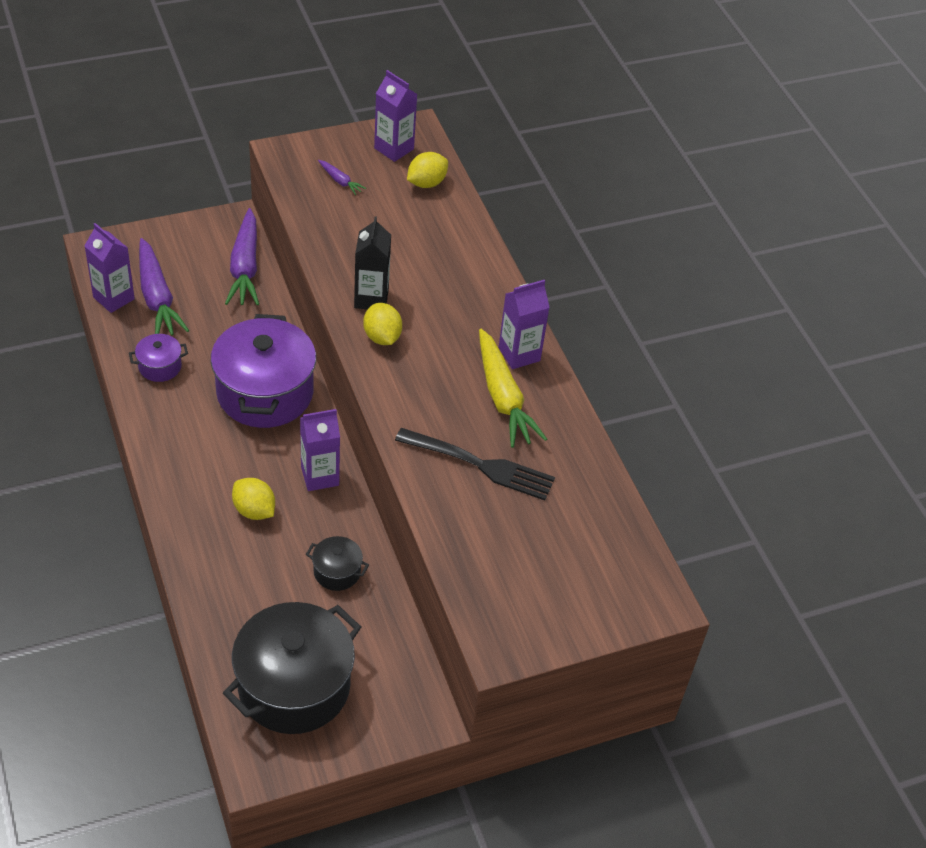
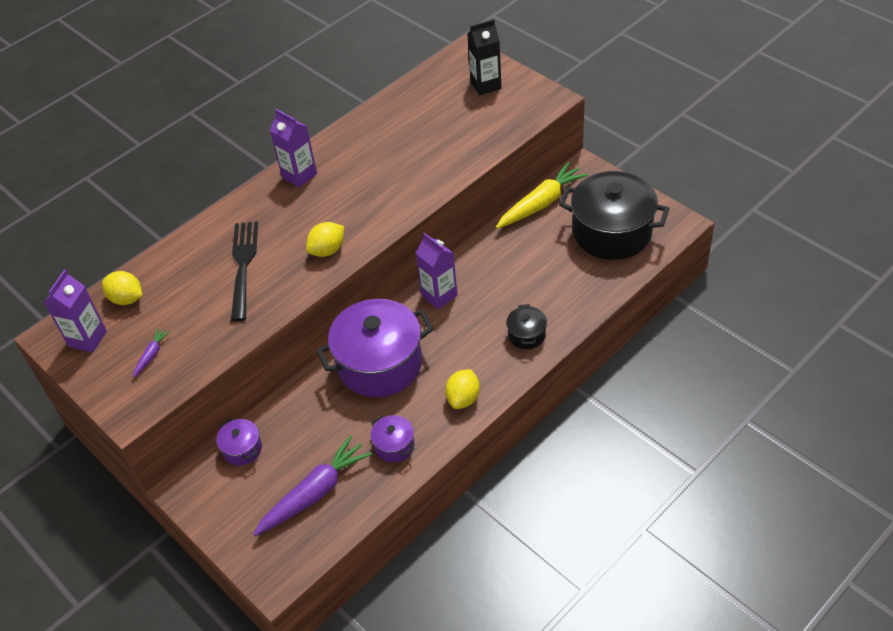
camera: 105 degrees left, 0 degrees up
(113, 298) = (334, 525): purple carton -> none
(245, 267) = (242, 449): purple carrot -> purple pot
(254, 510) = (494, 316): yellow lemon -> yellow lemon (463, 398)
(337, 572) = (513, 251): black pot -> black pot (526, 335)
(371, 298) = (289, 273): black carton -> black carton (486, 85)
(479, 465) = (416, 157): black fork -> black fork (243, 266)
(503, 397) = (347, 168): yellow carrot -> yellow carrot (541, 203)

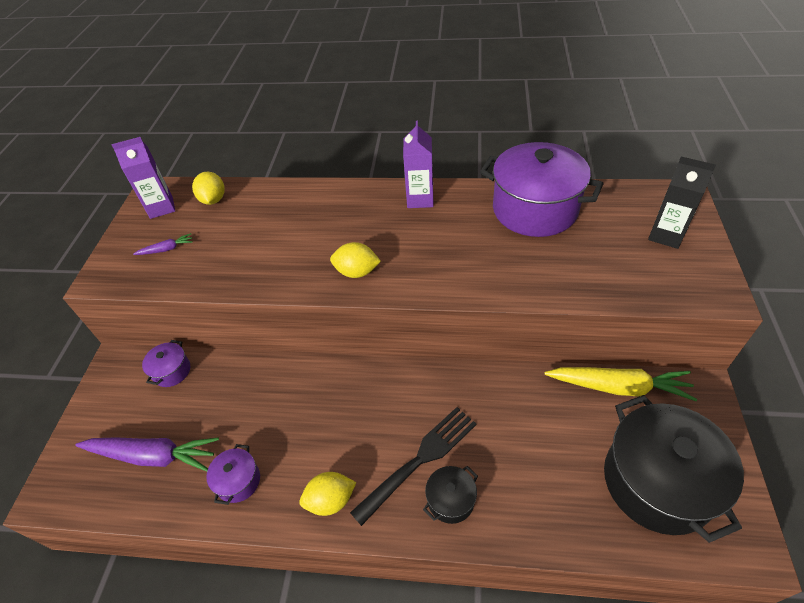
camera: 50 degrees right, 0 degrees up
(243, 266) = (295, 236): black fork -> black fork (419, 461)
(380, 364) = (320, 400): purple pot -> purple pot (535, 209)
(439, 295) = (431, 388): purple carton -> none

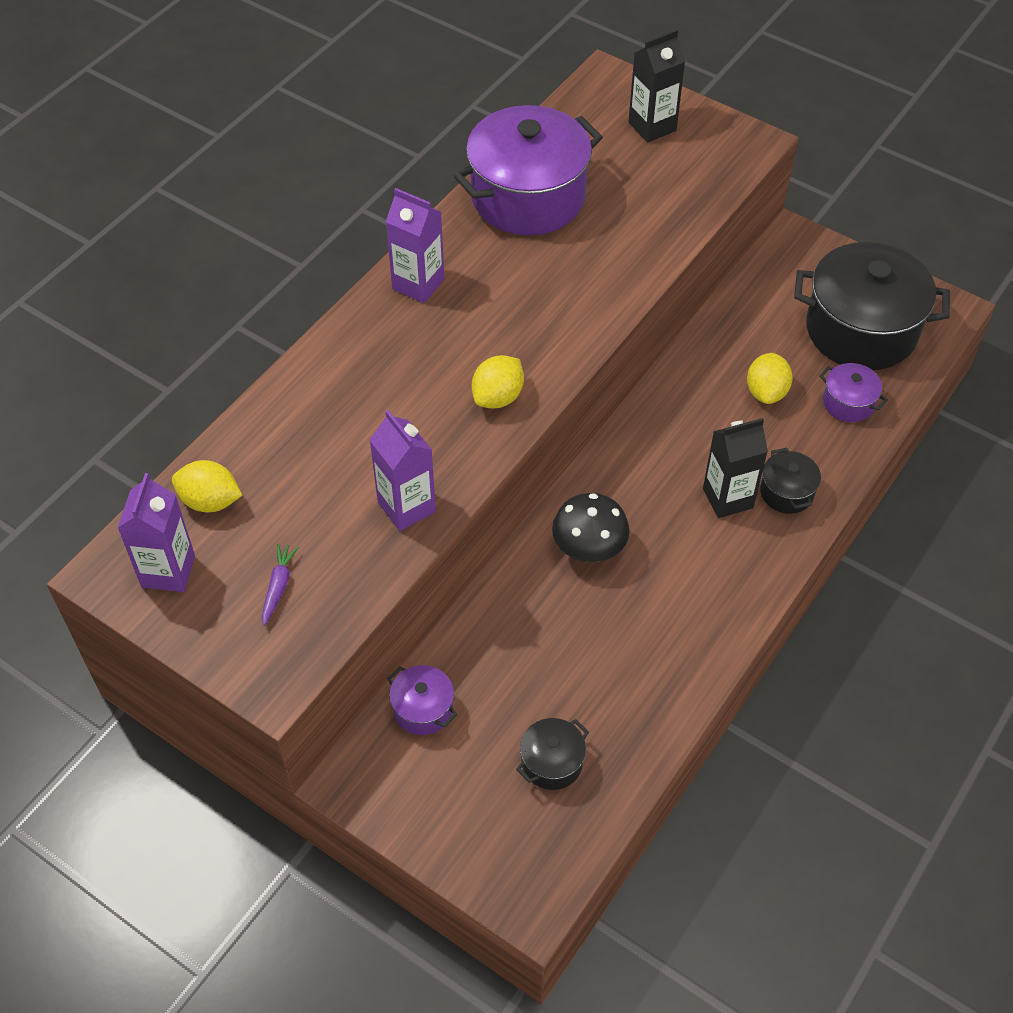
camera: 65 degrees left, 5 degrees up
(153, 456) = (552, 762): purple carrot -> black pot
(238, 481) = (646, 678): purple pot -> purple pot (848, 403)
(246, 272) = (406, 507): none -> purple carton
(328, 397) = (589, 548): none -> black mushroom
(330, 500) = (725, 596): yellow lemon -> yellow lemon (766, 392)
(419, 461) = (728, 498): black fork -> black carton
(619, 387) = (750, 294): yellow carrot -> none

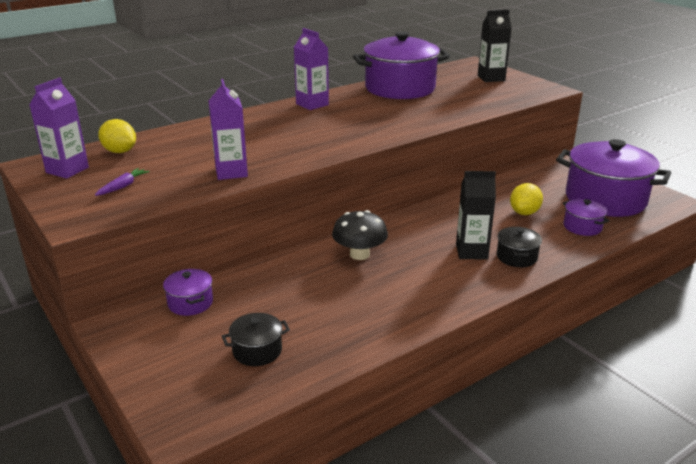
camera: 20 degrees right, 25 degrees down
(498, 397) = (325, 144): yellow lemon -> none
(861, 330) = (605, 199): black pot -> purple pot

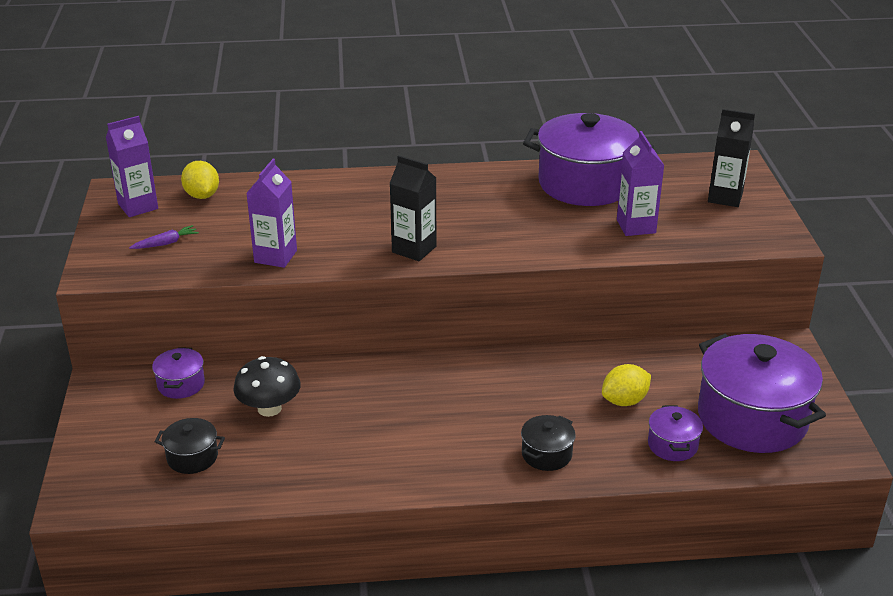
camera: 30 degrees right, 5 degrees up
(312, 104) = (454, 182): purple carton -> purple carton (636, 226)
(359, 254) = (384, 388): black mushroom -> black mushroom (269, 408)
(471, 251) = (504, 429): black carton -> black carton (414, 249)

